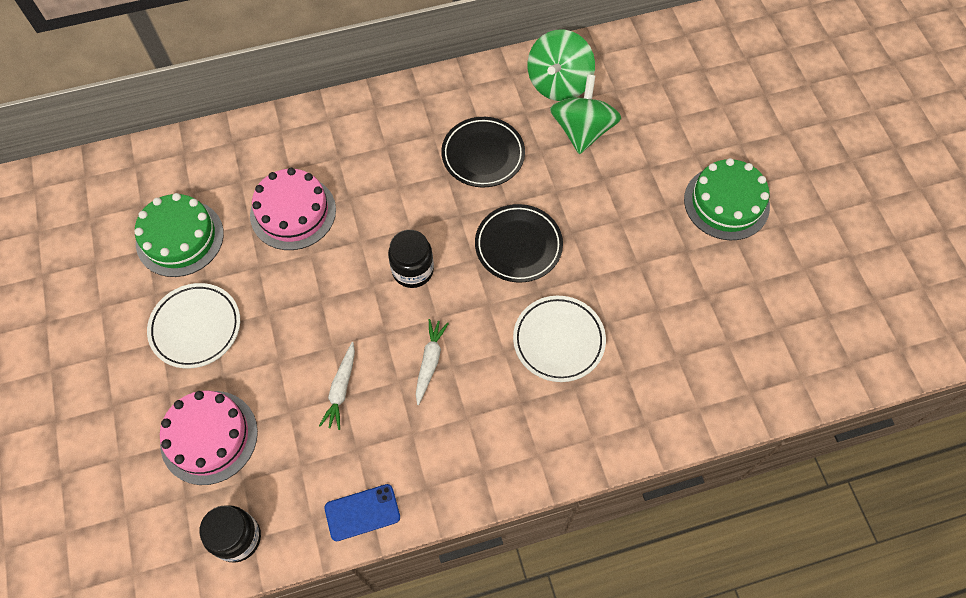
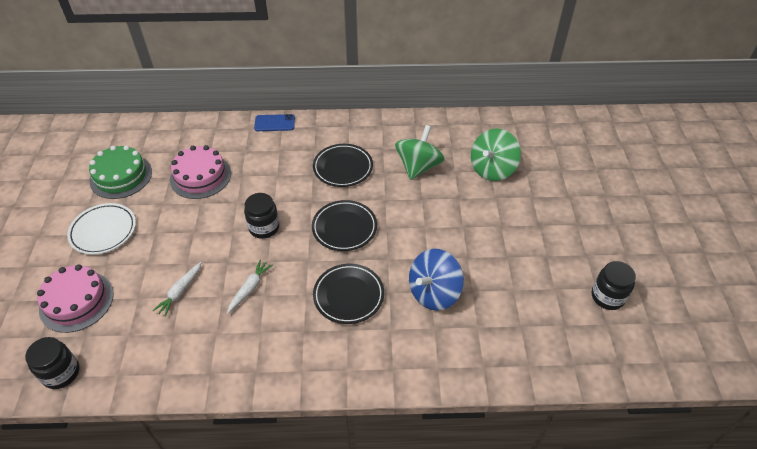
camera: 15 degrees right, 15 degrees down
(362, 512) = (156, 378): blue phone -> blue phone (274, 123)
(558, 83) = (413, 136): green spinning top -> green spinning top (492, 169)
(558, 340) = (348, 296): white plate -> black plate
(661, 310) = (434, 293): none -> blue spinning top
(726, 203) = (508, 232): green cake -> none
(867, 264) = (607, 297): none -> black jar

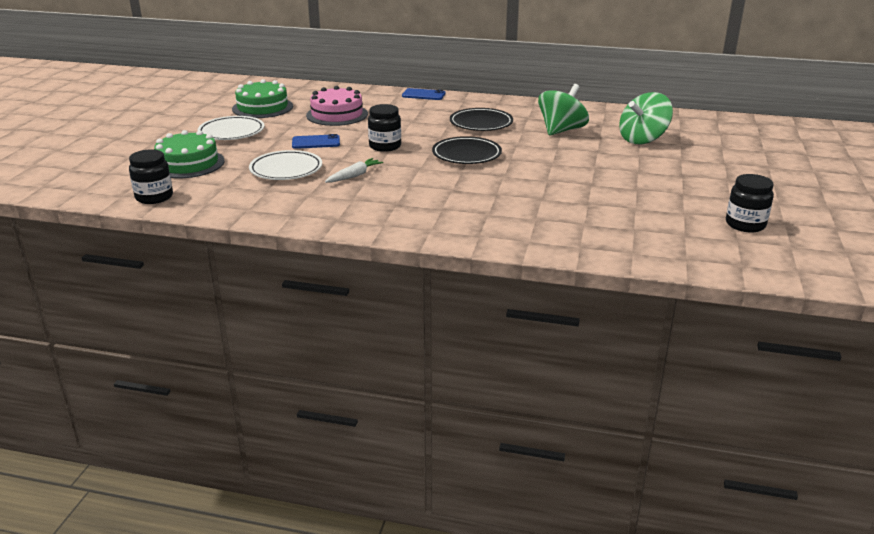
camera: 15 degrees right, 20 degrees down
(76, 301) = (188, 164): pink cake -> green cake
(180, 292) = (286, 170): white carrot -> white plate
(194, 233) = (316, 142): none -> blue phone
(348, 296) = (452, 191): black plate -> none
(434, 293) = (544, 199): blue spinning top -> none

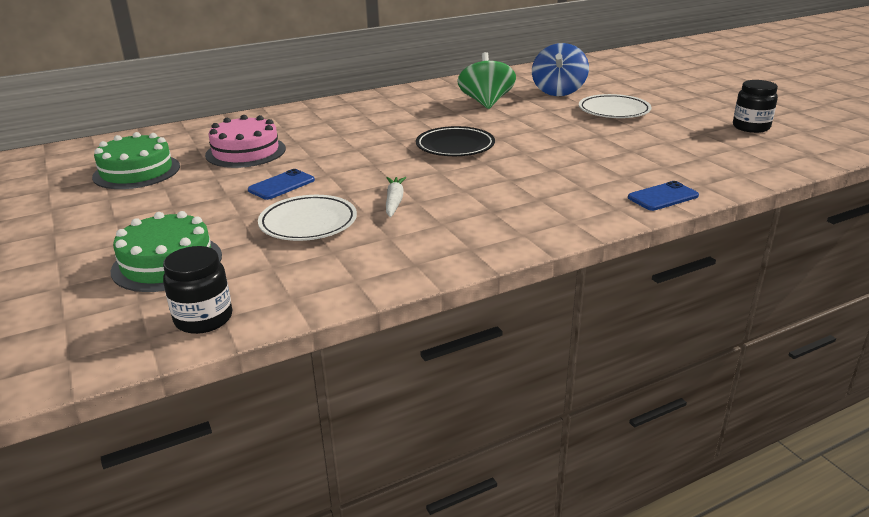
camera: 40 degrees left, 0 degrees up
(231, 132) = (152, 209): white plate -> white plate (614, 111)
(385, 146) = (363, 164): black jar -> none
(423, 95) = (299, 108): blue phone -> blue phone (663, 197)
(481, 123) = (408, 117): black plate -> none
(642, 139) = (558, 91): green spinning top -> blue spinning top

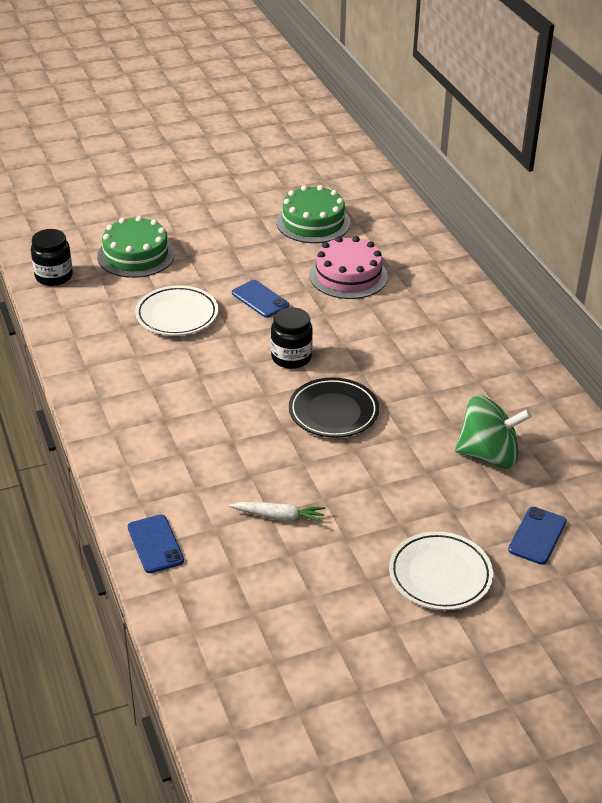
camera: 95 degrees right, 10 degrees up
(394, 202) = (203, 362): white carrot -> white carrot (279, 517)
(558, 91) = (537, 536): blue spinning top -> blue phone
(751, 127) = (349, 708): black jar -> black jar (291, 357)

